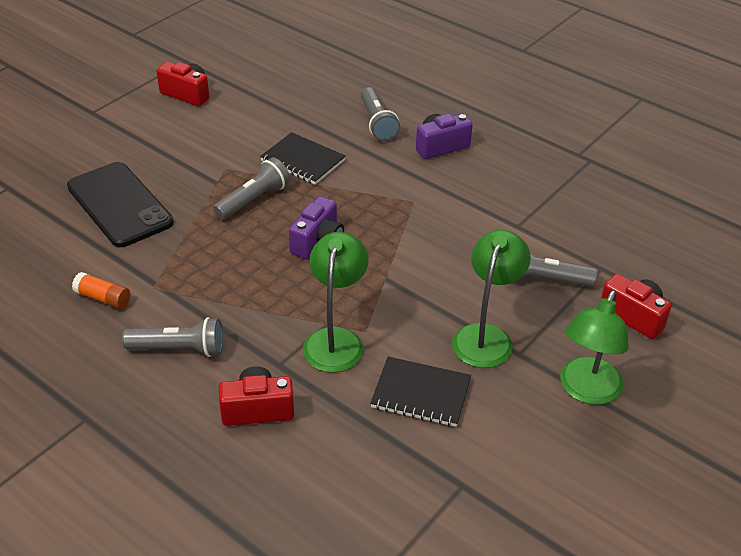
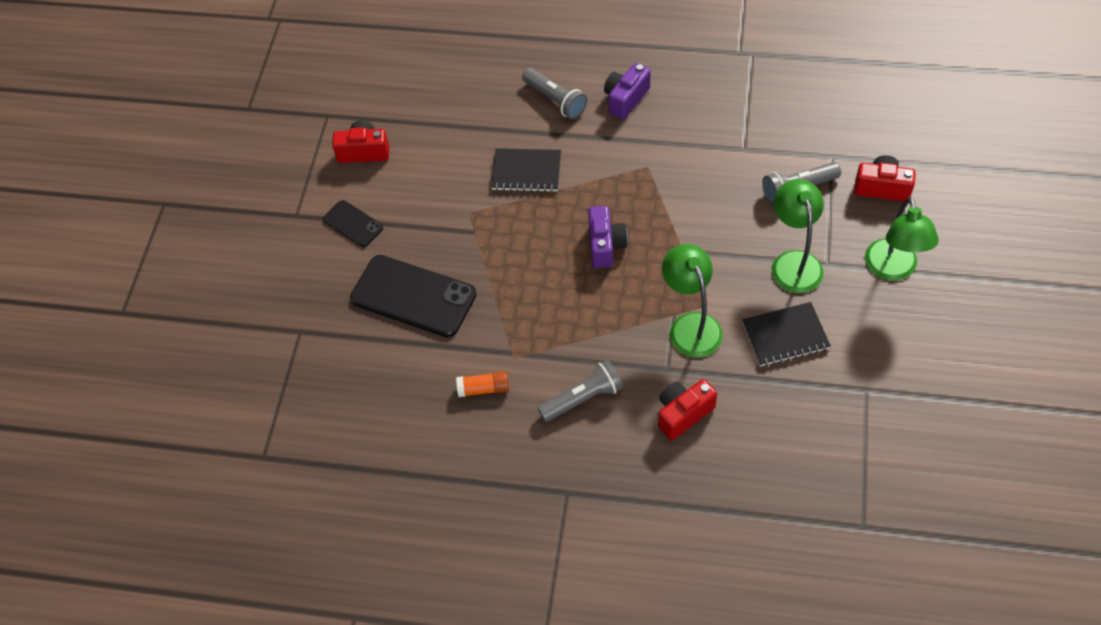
camera: 25 degrees left, 15 degrees up
(127, 136) = (353, 223): none -> black phone
(254, 200) = (520, 232): grey flashlight -> none

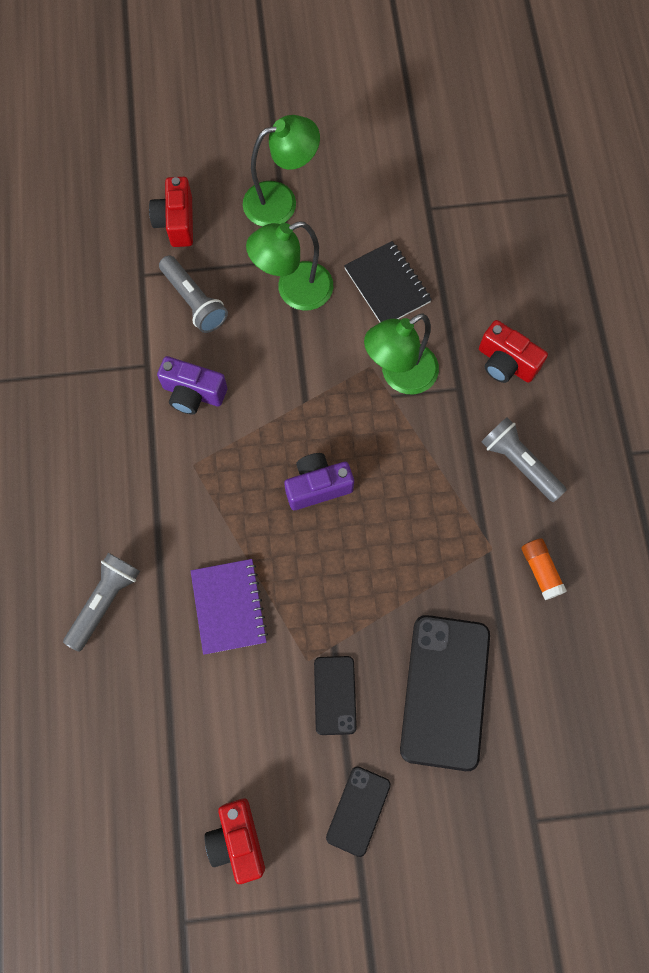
camera: 110 degrees left, 15 degrees up
(437, 225) = (335, 695): none -> black phone
(526, 172) = (229, 607): black notebook -> purple notebook
(626, 99) = (89, 514): purple camera -> purple camera (193, 393)

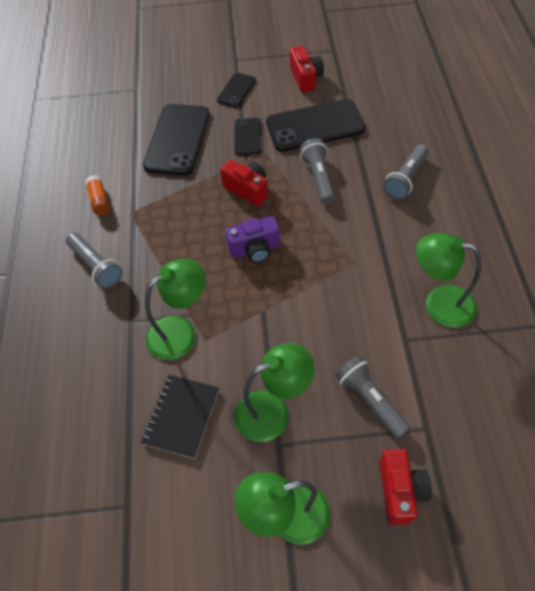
camera: 175 degrees left, 15 degrees down
(100, 408) = (439, 304): none -> green lamp
(193, 393) = (360, 316): purple camera -> none
(228, 716) = (315, 126): none -> black phone
(229, 607) = (318, 177): purple notebook -> grey flashlight
(387, 285) = (181, 417): black notebook -> black notebook turned 45 degrees clockwise
(505, 363) = (86, 343): red camera -> red camera (247, 189)

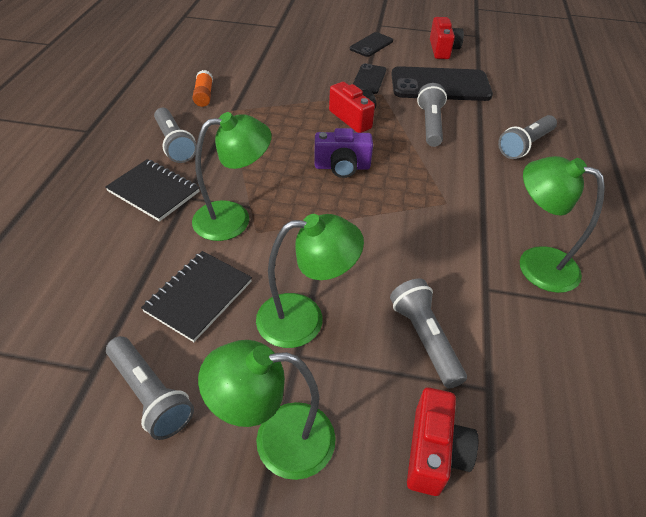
camera: 10 degrees right, 10 degrees down
(100, 324) = (154, 191): none -> black notebook
(177, 139) = (300, 68): black phone -> none
(179, 512) = (150, 395): none -> grey flashlight

